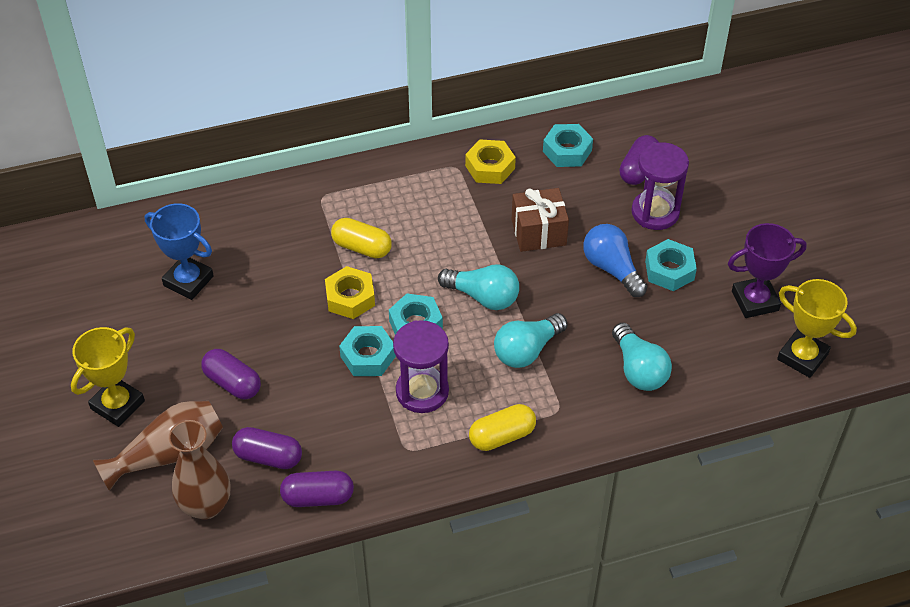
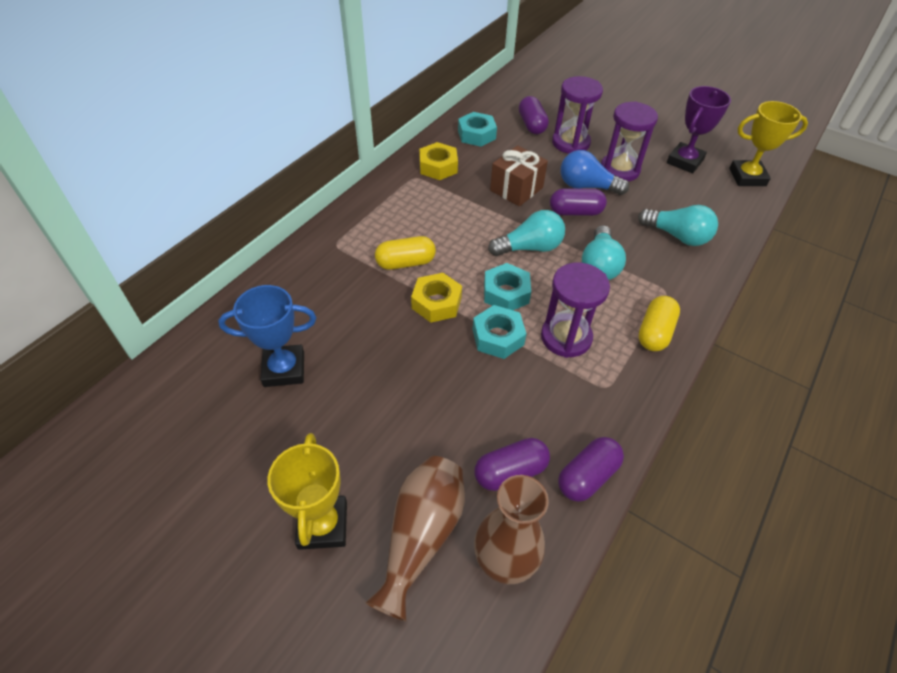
camera: 40 degrees left, 0 degrees up
(232, 383) = (412, 429): purple capsule -> purple capsule (575, 212)
(669, 270) = (619, 170): turquoise nut -> purple hourglass

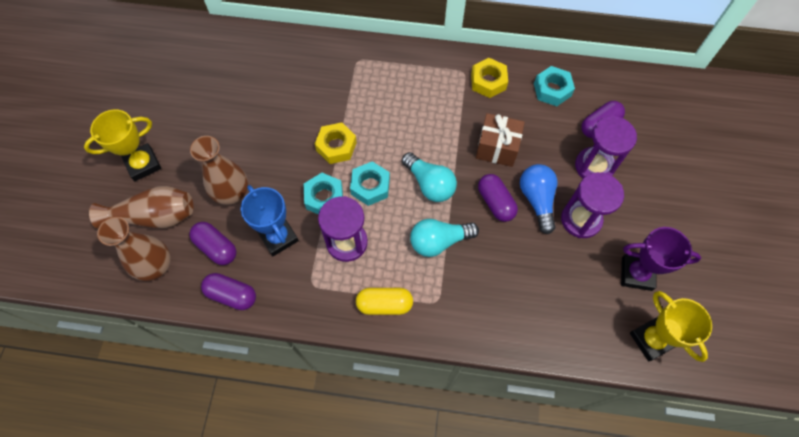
camera: 65 degrees right, 15 degrees up
(284, 369) = (237, 90): blue trophy -> blue trophy (278, 237)
(405, 263) = (365, 110): yellow capsule -> none
(440, 427) = (232, 194): none -> brown vase
(677, 236) = (514, 293): turquoise light bulb -> none

